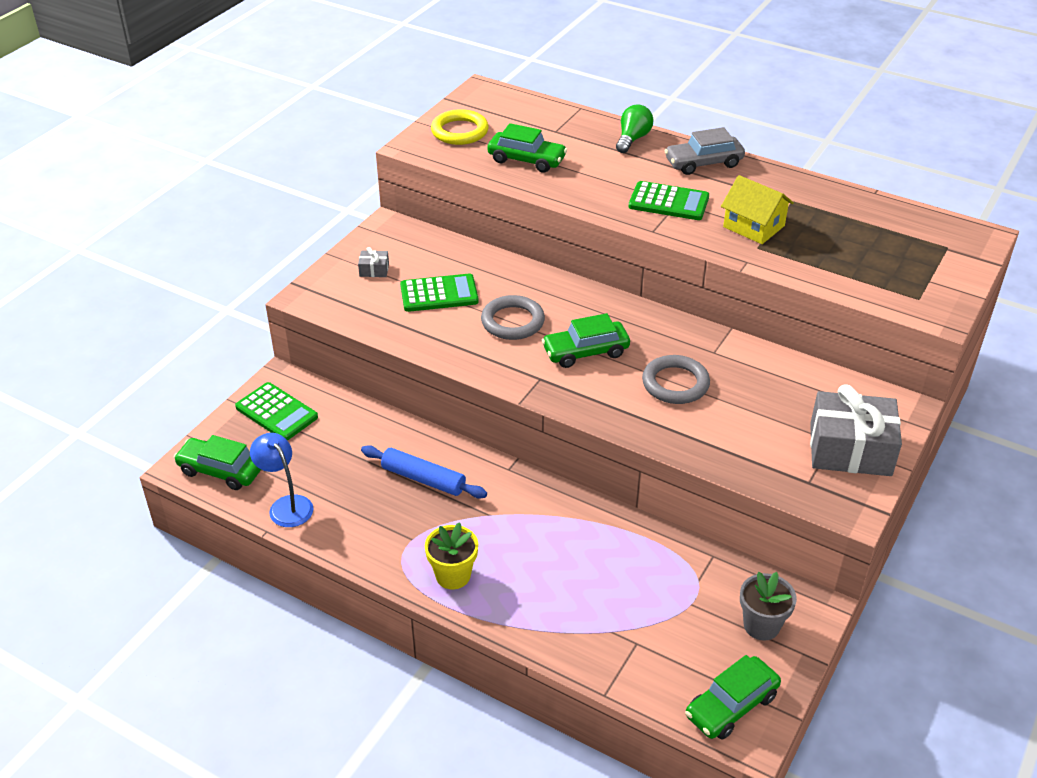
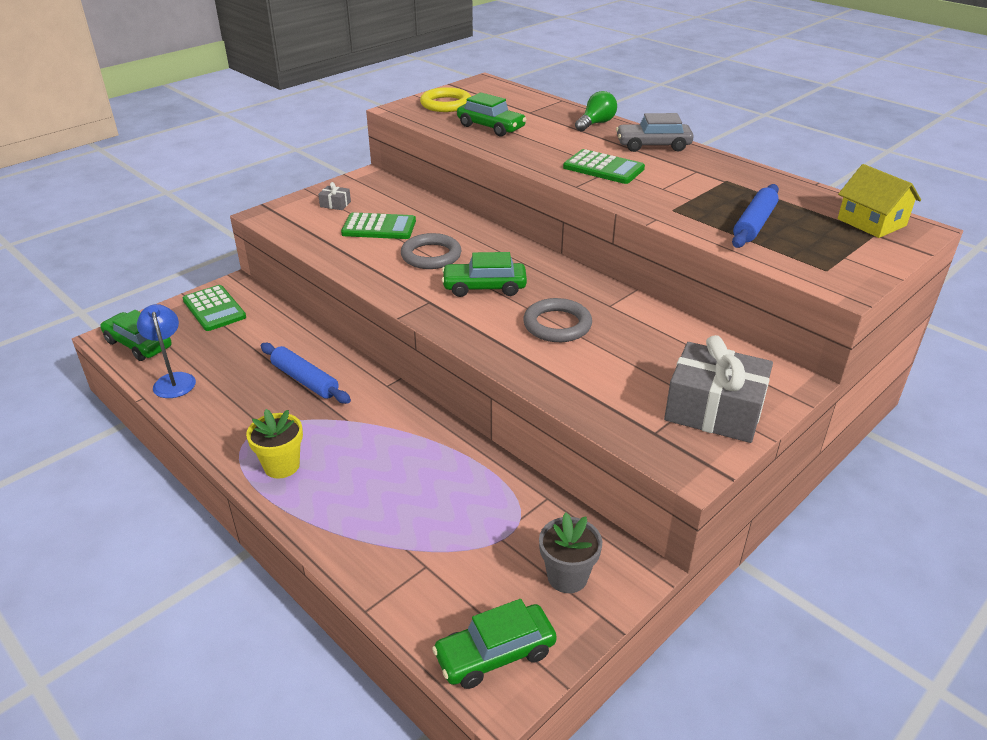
camera: 15 degrees right, 5 degrees down
(753, 226) = (677, 194): yellow house -> yellow house (871, 222)
(838, 254) = (754, 224): none -> blue rolling pin

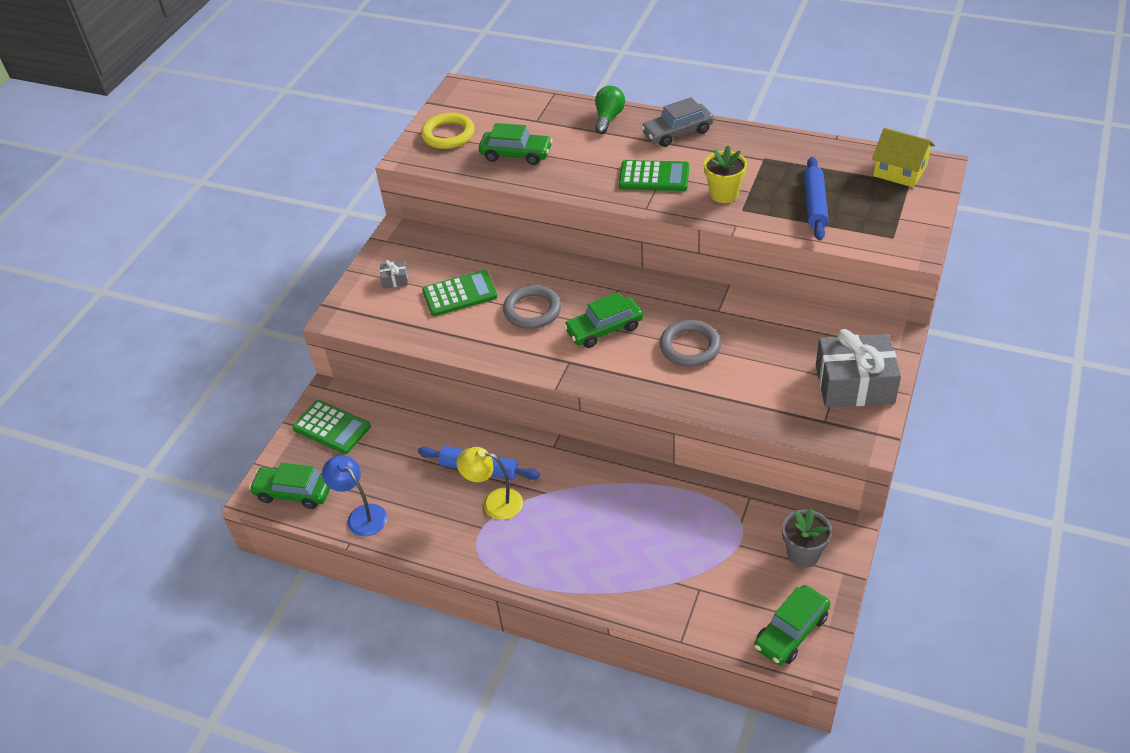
camera: 20 degrees left, 10 degrees up
(281, 466) = (525, 555): yellow flower pot -> yellow flower pot (724, 194)
(293, 411) = (494, 503): none -> yellow lamp

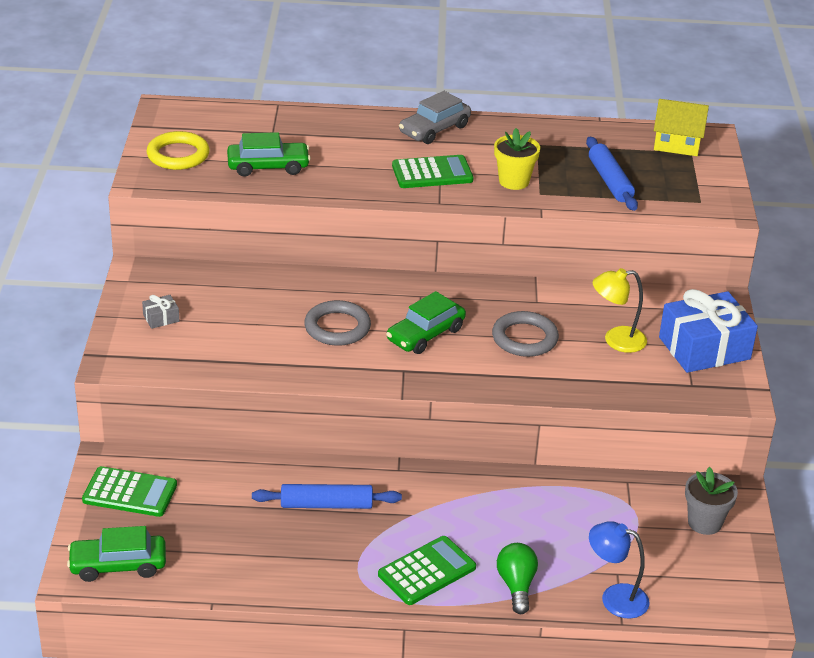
camera: 25 degrees left, 10 degrees down
(361, 515) = (212, 573): blue lamp -> blue lamp (615, 597)
(460, 294) = (245, 322): green calculator -> green calculator (427, 571)
(494, 503) = (360, 534): yellow lamp -> yellow lamp (616, 340)
(608, 118) = (352, 123): green light bulb -> green light bulb (516, 586)
(791, 631) = (725, 592): green car -> none
(854, 384) = (704, 348): grey gift -> blue gift

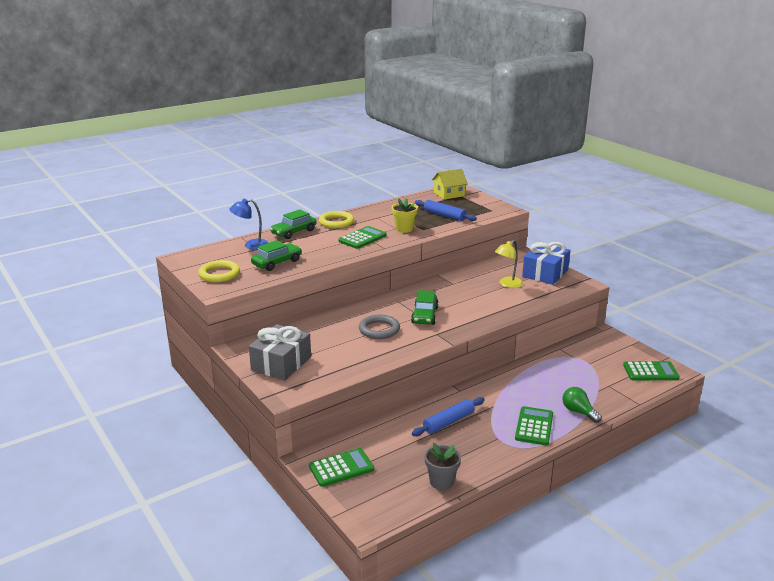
camera: 35 degrees left, 10 degrees down
(118, 565) = (384, 506): green car -> green car (294, 232)
(161, 318) = (281, 363): grey gift -> grey gift, size x2.43
(434, 129) = (336, 222): grey car -> yellow ring
(524, 338) = (469, 299): grey ring -> none
(615, 597) = (622, 395): blue lamp -> blue lamp (251, 245)
(704, 522) = (610, 349): grey flower pot -> grey flower pot (441, 481)
(714, 588) = (650, 372): none -> green calculator

